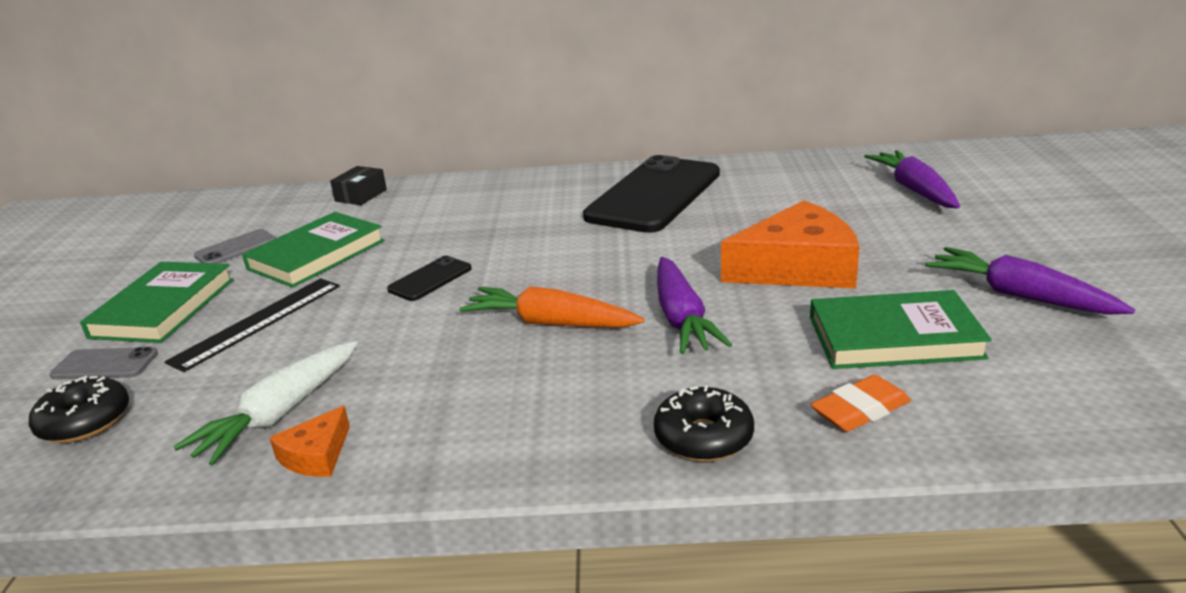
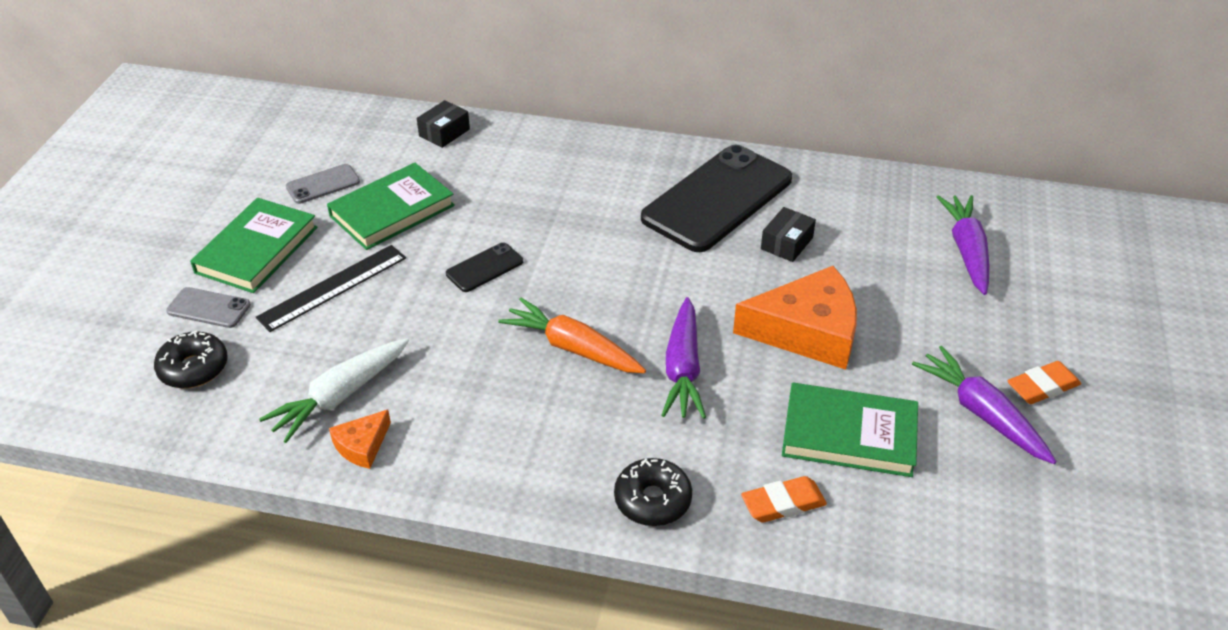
camera: 10 degrees right, 15 degrees up
(739, 212) = (786, 243): none -> black box
(1063, 266) = (1042, 387): none -> orange eraser

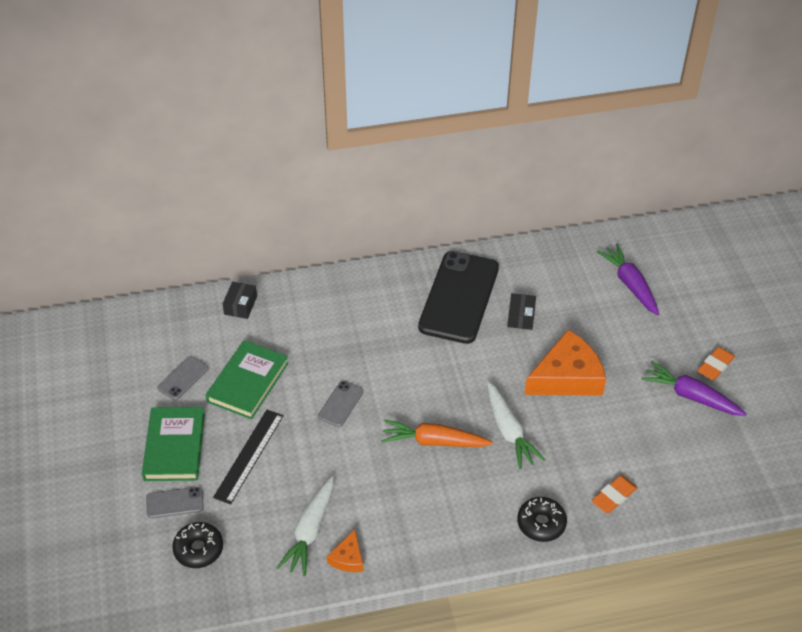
camera: 25 degrees left, 5 degrees up
(484, 268) = (341, 404): black phone -> grey phone
(683, 369) = (509, 431): purple carrot -> white carrot
(849, 434) = (626, 438): green book -> none

